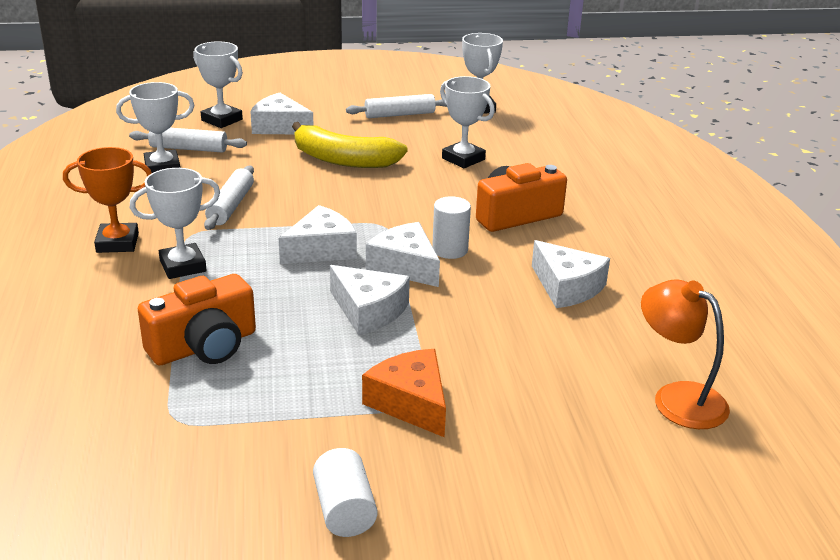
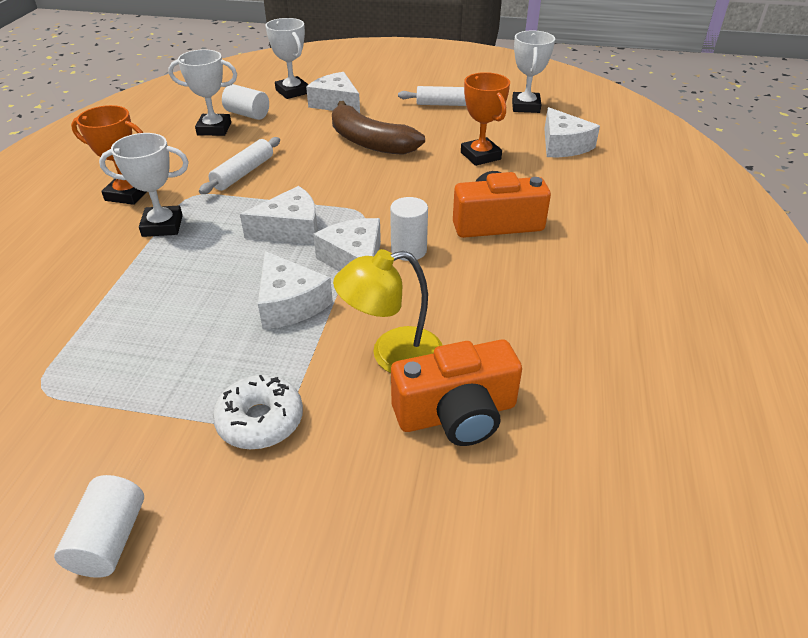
camera: 20 degrees right, 10 degrees up
(189, 148) = (247, 114): white rolling pin -> white cylinder
(204, 346) = (121, 312): orange camera -> orange camera (456, 414)
(344, 160) = (370, 142): yellow banana -> brown banana
(411, 403) = (260, 420): orange cheese -> white donut
(463, 159) = (480, 156): white trophy -> orange trophy
(492, 334) = (392, 355): none -> yellow lamp
(567, 287) = (502, 314): white cheese -> white cheese (563, 145)
(677, 398) = (549, 485): orange lamp -> none

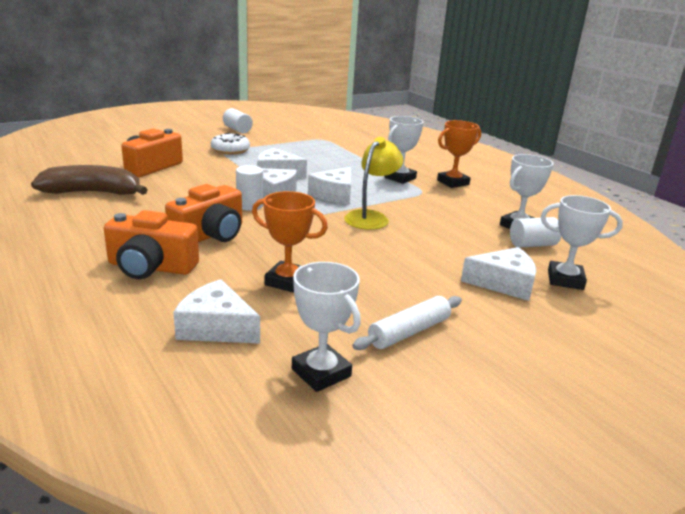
camera: 135 degrees right, 15 degrees down
(243, 173) = (426, 209): white rolling pin -> none
(370, 142) = (397, 258): brown banana -> brown banana (93, 193)
(392, 355) = (201, 173): yellow lamp -> yellow lamp (371, 217)
(579, 206) = (151, 267): none -> orange camera

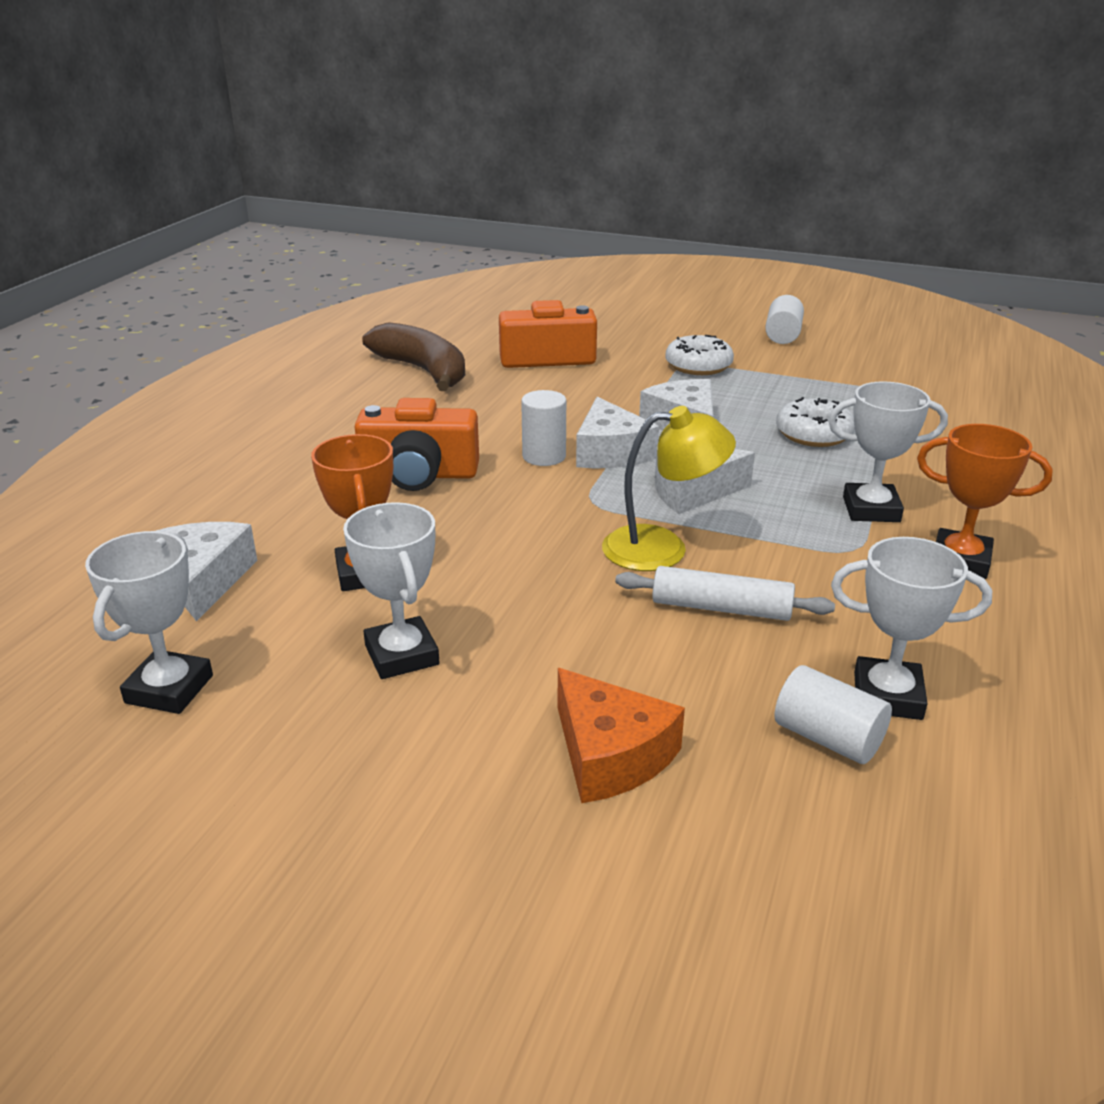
camera: 55 degrees right, 5 degrees up
(151, 267) = (292, 483): orange camera -> none
(329, 161) = (813, 434): none -> white donut
(409, 332) = (338, 718): white rolling pin -> white rolling pin (721, 608)
(504, 283) = (610, 755): white cheese -> orange cheese
(565, 280) = (729, 824): white trophy -> white trophy (402, 655)

